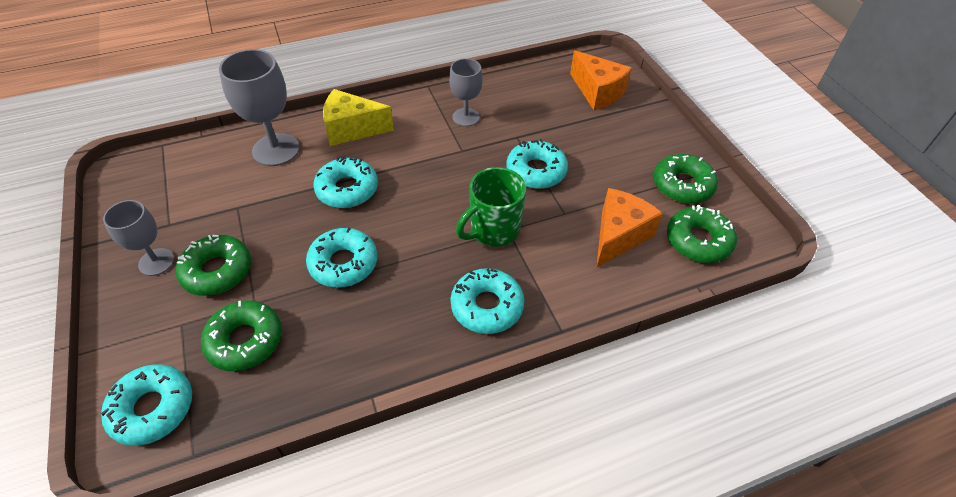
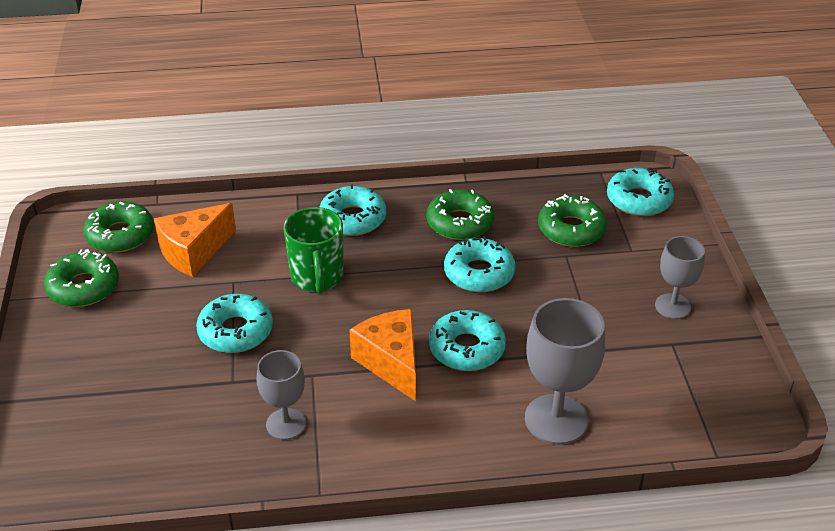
camera: 165 degrees left, 10 degrees down
(217, 271) = (607, 287): green donut -> green donut (460, 223)
(352, 129) = (450, 434): yellow cheese -> none
(493, 230) = (317, 277): green mug -> green mug turned 105 degrees clockwise
(597, 92) = (75, 431): orange cheese -> orange cheese (391, 362)

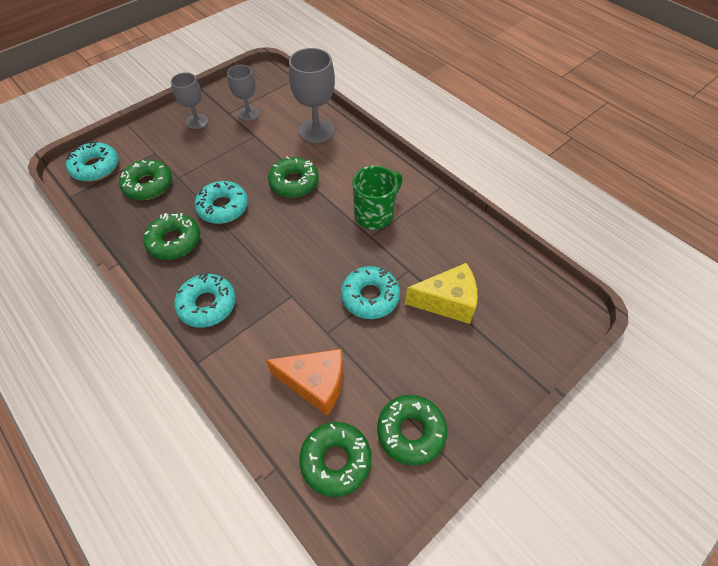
camera: 125 degrees left, 15 degrees up
(160, 388) = (447, 302): none -> yellow cheese
(286, 424) = (414, 225): grey goblet -> grey goblet (248, 114)
(317, 277) = (286, 286): green mug -> green mug (375, 215)
(391, 362) = (331, 207): orange cheese -> none
(467, 348) = (294, 182): turquoise donut -> green donut

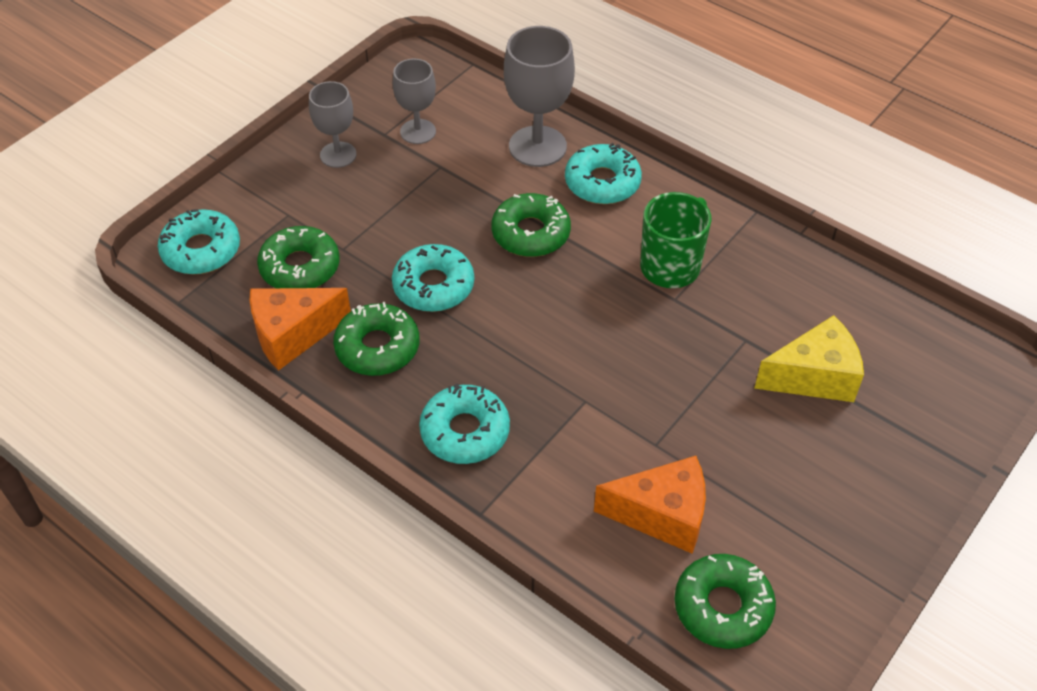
camera: 10 degrees left, 5 degrees down
(127, 226) = (292, 335): none -> orange cheese
(370, 297) = (701, 386): turquoise donut -> turquoise donut (602, 182)
(411, 432) = (813, 555): green donut -> none

